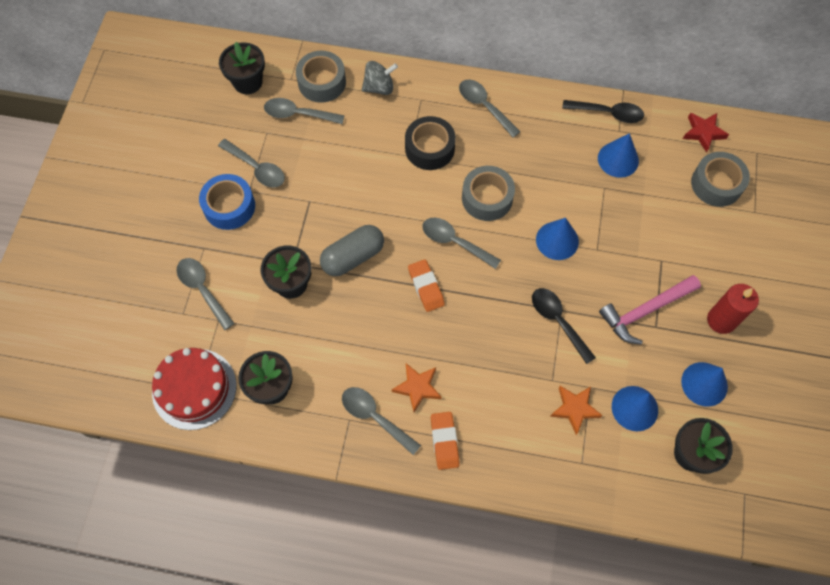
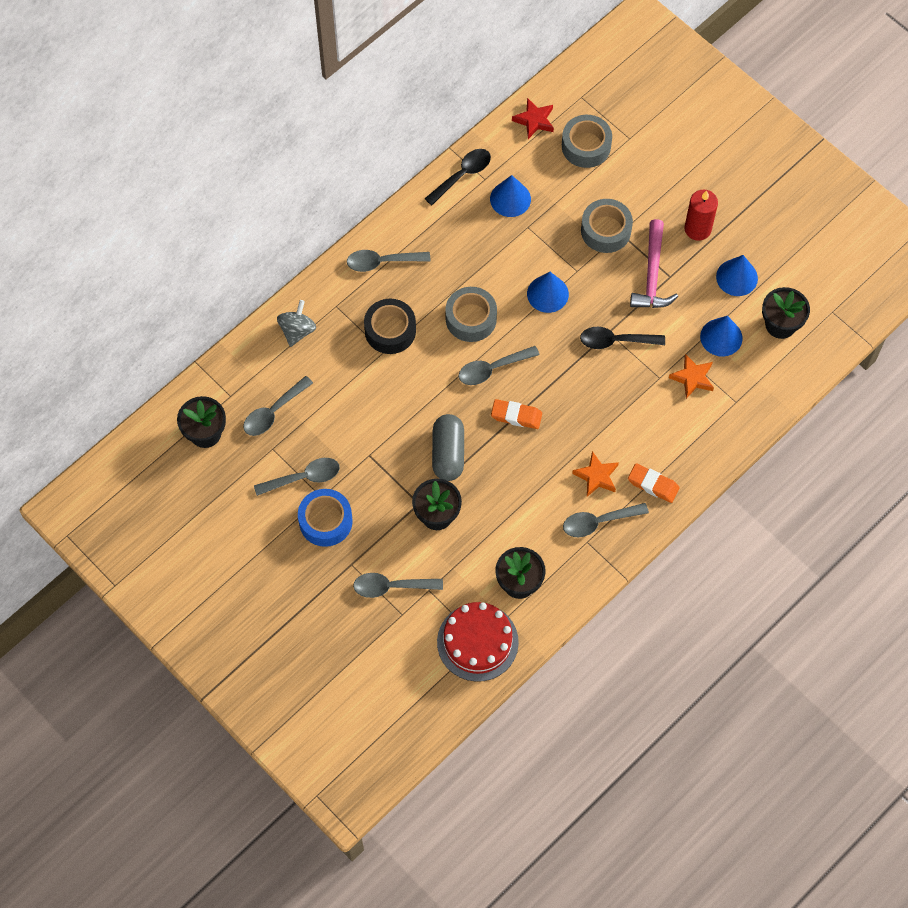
camera: 55 degrees left, 0 degrees up
(322, 82) = (254, 373): grey tape -> grey tape (605, 230)

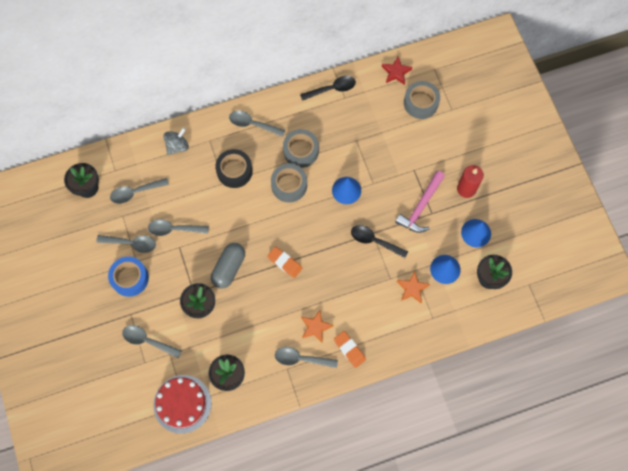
camera: 25 degrees right, 5 degrees up
(492, 369) = (286, 224): grey spoon -> grey spoon (174, 229)
(510, 199) = (354, 117): blue cone -> none
(605, 230) = (405, 164): grey tape -> grey tape (301, 151)

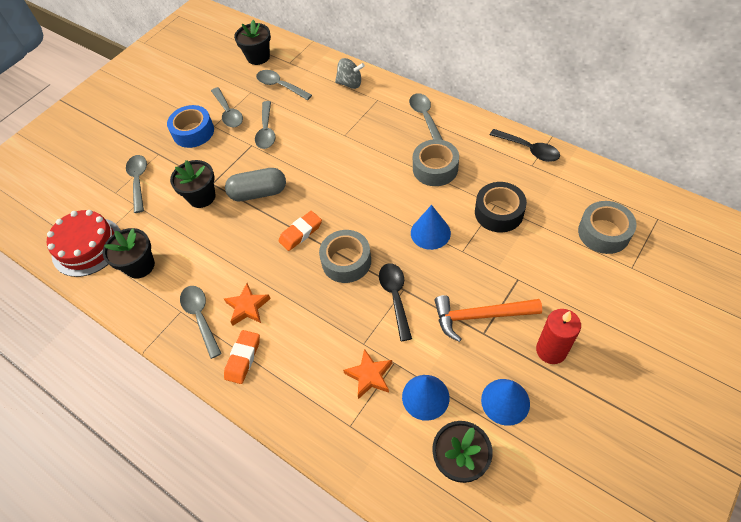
camera: 60 degrees right, 15 degrees down
(174, 229) = (266, 131): grey spoon -> grey spoon turned 150 degrees counterclockwise
(234, 171) = (364, 134): black tape -> black tape (499, 212)
(285, 263) = (300, 233): orange eraser -> orange eraser turned 45 degrees clockwise
(289, 185) = (389, 183): grey tape -> grey tape (346, 261)
(396, 72) = (611, 188): red star -> none
(421, 207) = (480, 316): pink hammer -> orange hammer

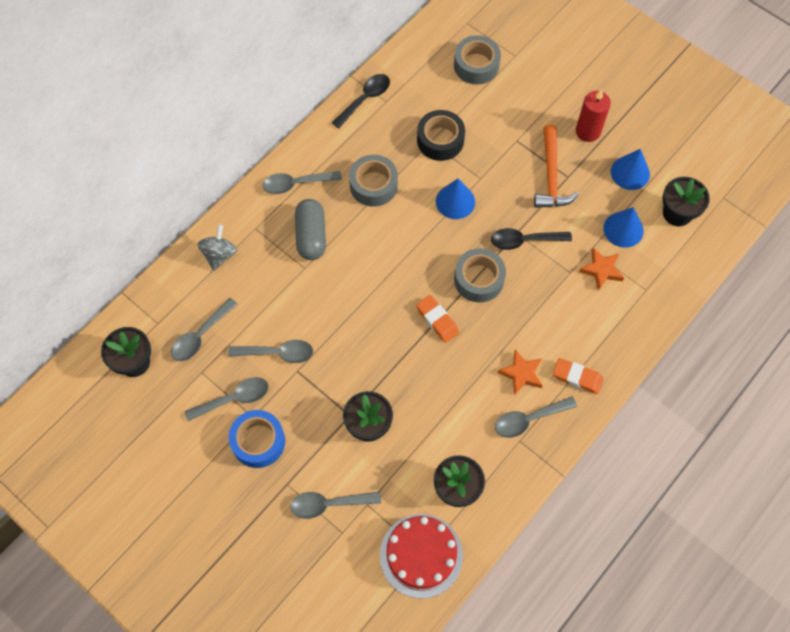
camera: 90 degrees left, 10 degrees up
(258, 193) = (374, 363): grey capsule -> grey capsule (311, 236)

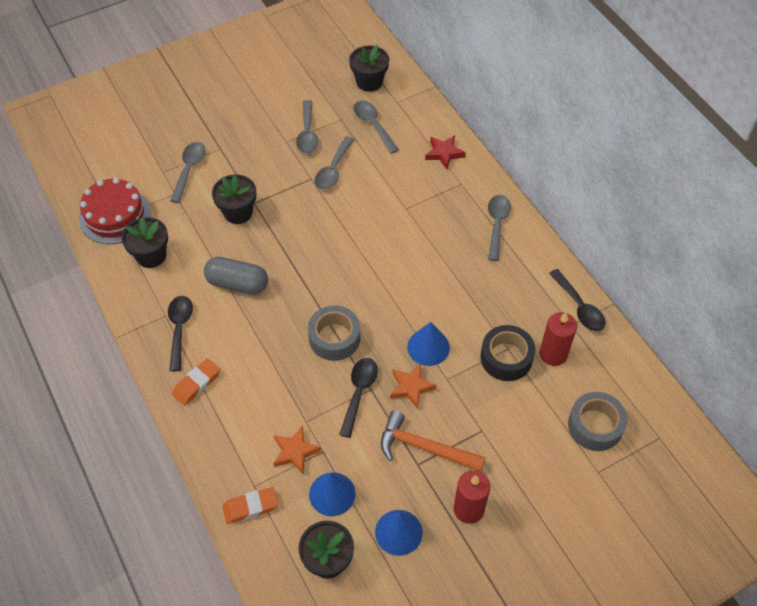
camera: 110 degrees right, 10 degrees down
(219, 255) = (444, 153): grey spinning top -> red star
(258, 441) = (264, 140): blue tape -> none
(311, 236) = (436, 221): grey capsule -> grey capsule (237, 283)
(373, 185) = (473, 284): grey tape -> none
(421, 107) = (553, 354): none -> red candle
(437, 320) = (308, 291): orange eraser -> orange eraser (250, 507)
(521, 373) = (224, 339): orange star -> orange star (411, 387)
(529, 419) = (179, 329): grey spoon -> black spoon

